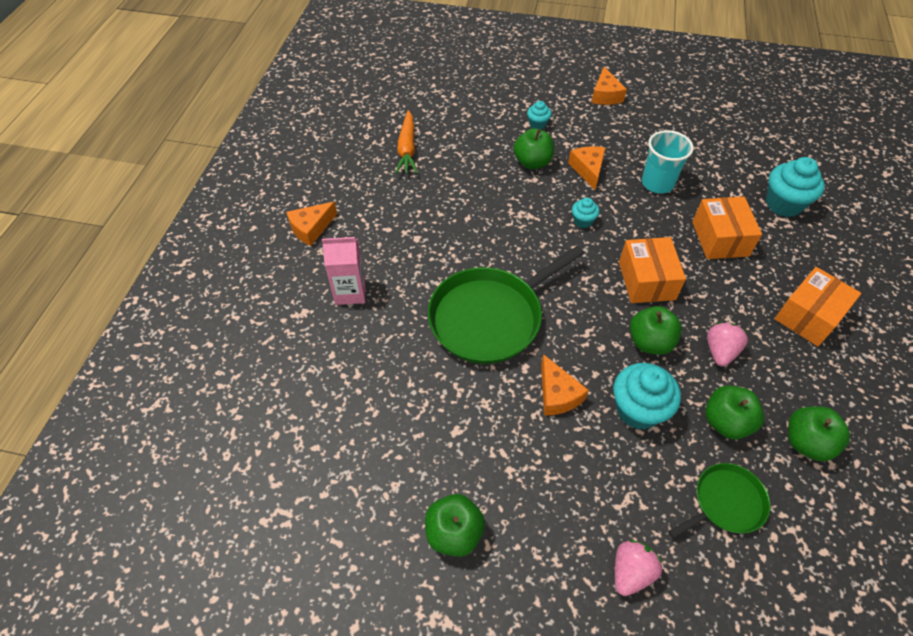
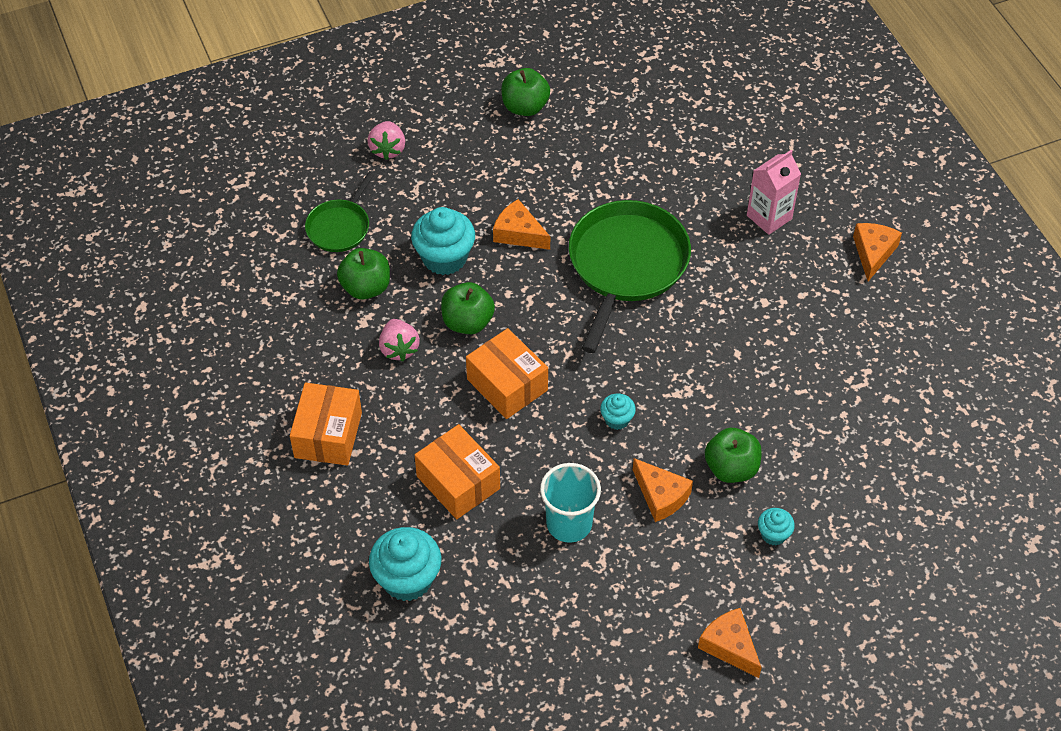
camera: 145 degrees right, 0 degrees up
(407, 149) = (885, 402): orange carrot -> none
(806, 442) = (291, 307): green apple -> none

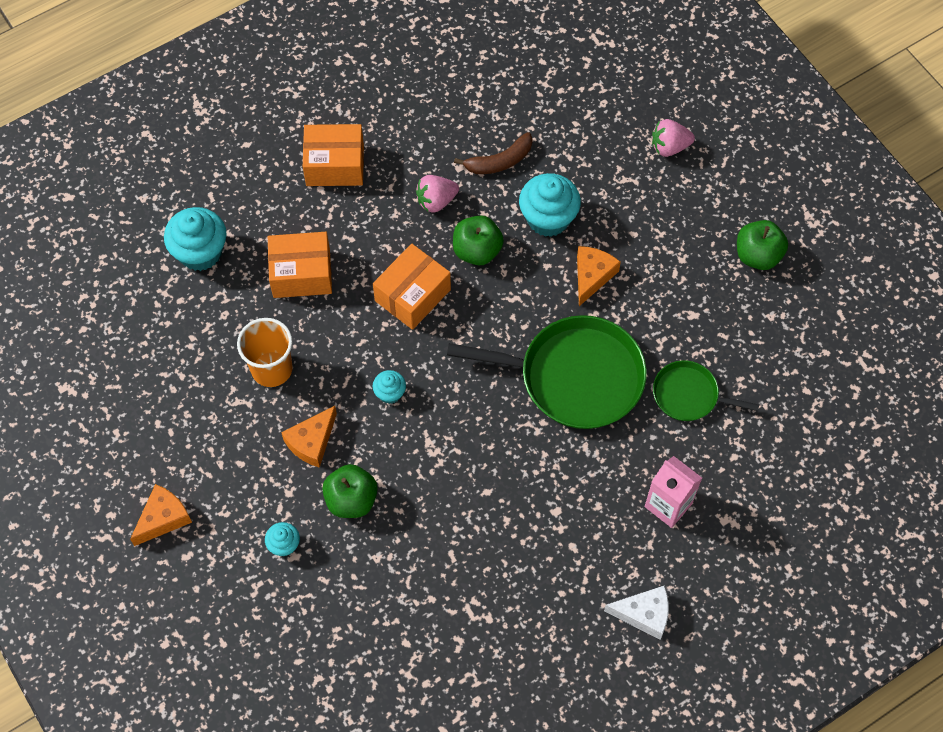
camera: 80 degrees right, 10 degrees up
(340, 227) = (565, 127): green pan -> green pan (689, 395)
(366, 287) = (499, 161): green apple -> brown banana
(458, 482) = (301, 273): orange box -> orange box turned 45 degrees clockwise
(569, 523) = (272, 369): turquoise cup -> orange cup
(873, 253) = (644, 614): orange cheese -> white cheese

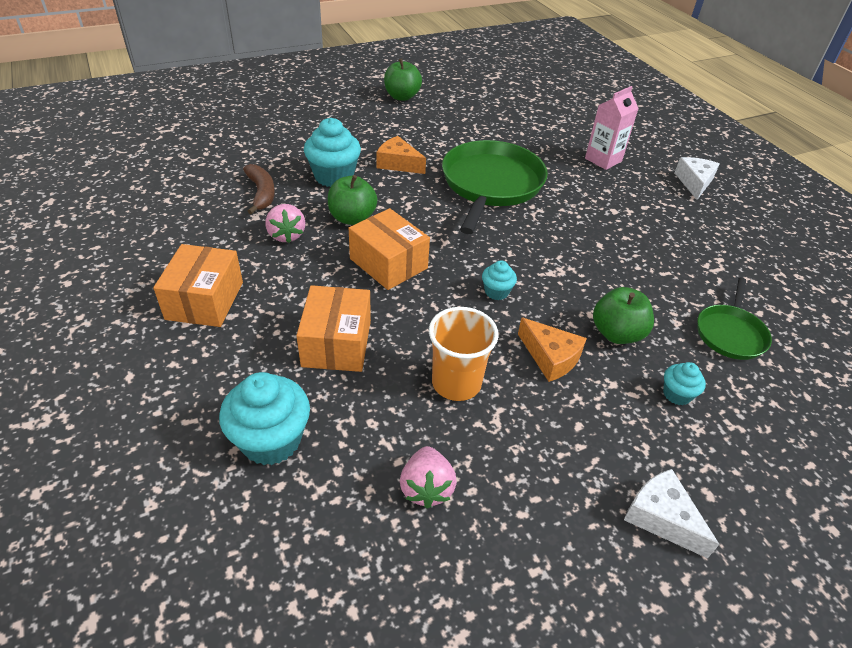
camera: 85 degrees left, 20 degrees down
(163, 518) = (661, 517): orange cheese -> white cheese
(669, 147) = (292, 114): pink strawberry -> pink strawberry (426, 488)
(689, 395) = (512, 138): green pan -> green pan (730, 333)

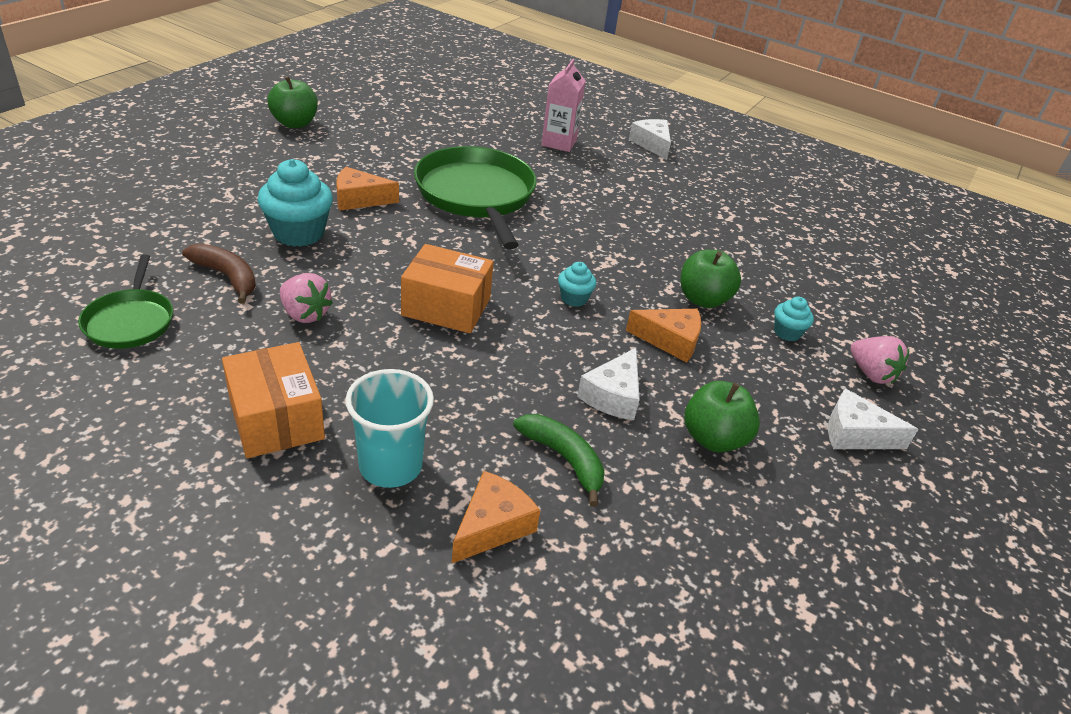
camera: 35 degrees left, 5 degrees down
(244, 364) = (390, 466): none -> turquoise cup
(271, 440) = (492, 526): turquoise cupcake -> orange cheese
(336, 343) = (468, 405): orange box -> none
(352, 218) = (363, 272): green apple -> green apple (713, 439)
(370, 415) = (564, 459): none -> green banana
(426, 488) = (671, 498): pink strawberry -> pink strawberry (871, 374)
(456, 383) = (613, 396): orange cup -> white cheese
(730, 333) = (782, 268): green pan -> green pan (130, 321)

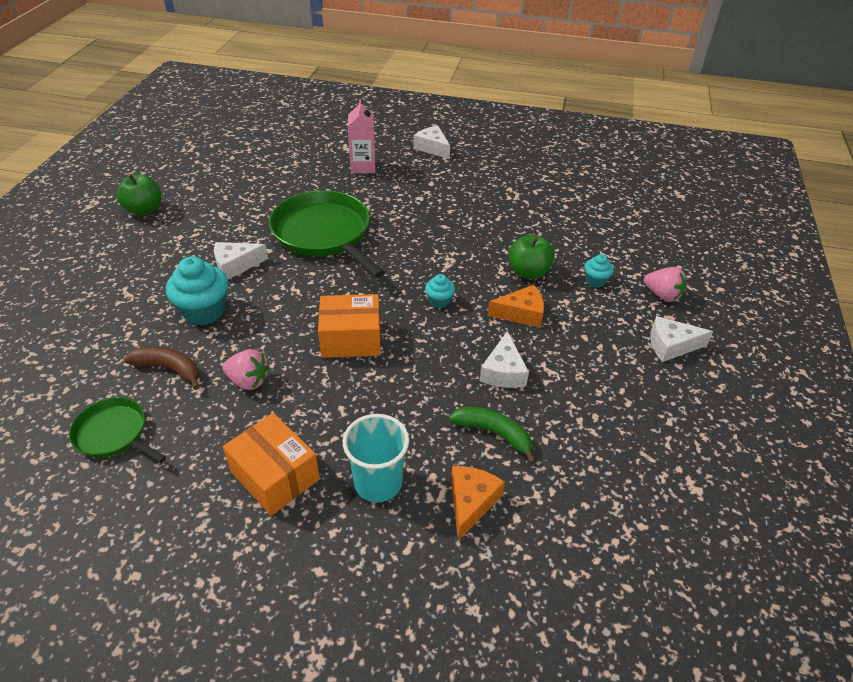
camera: 15 degrees left, 5 degrees up
(130, 321) = (114, 433): green pan -> green pan turned 150 degrees clockwise
(359, 199) = (236, 265): orange cheese -> white cheese
(713, 439) = (584, 381): green apple -> none

